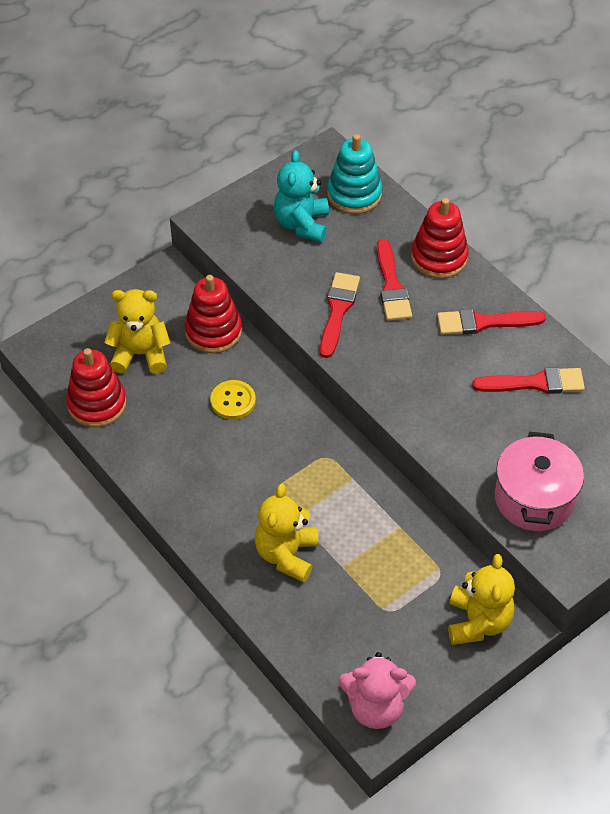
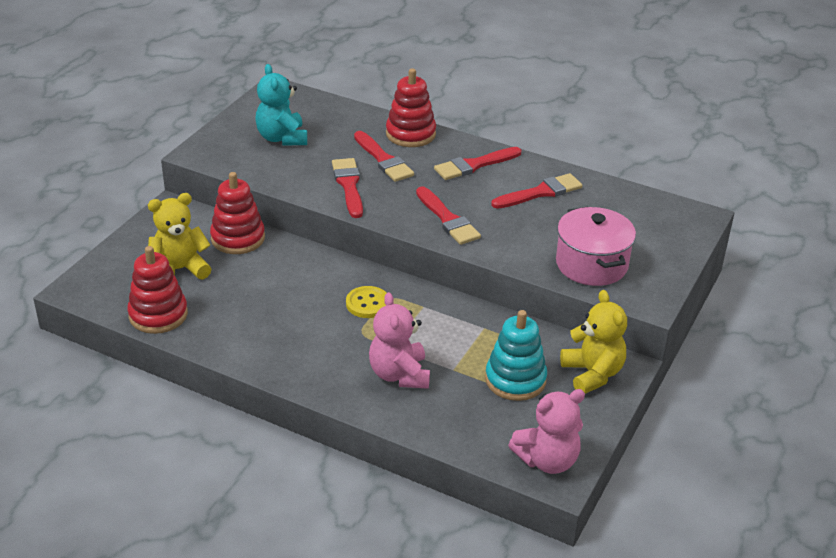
camera: 25 degrees left, 15 degrees down
(233, 401) = (284, 281): yellow button -> yellow button (367, 303)
(287, 554) = (399, 374): yellow teddy bear -> pink teddy bear
(354, 194) = (314, 111): turquoise stacking toy -> turquoise stacking toy (515, 380)
(416, 389) = (448, 219): none -> red brush

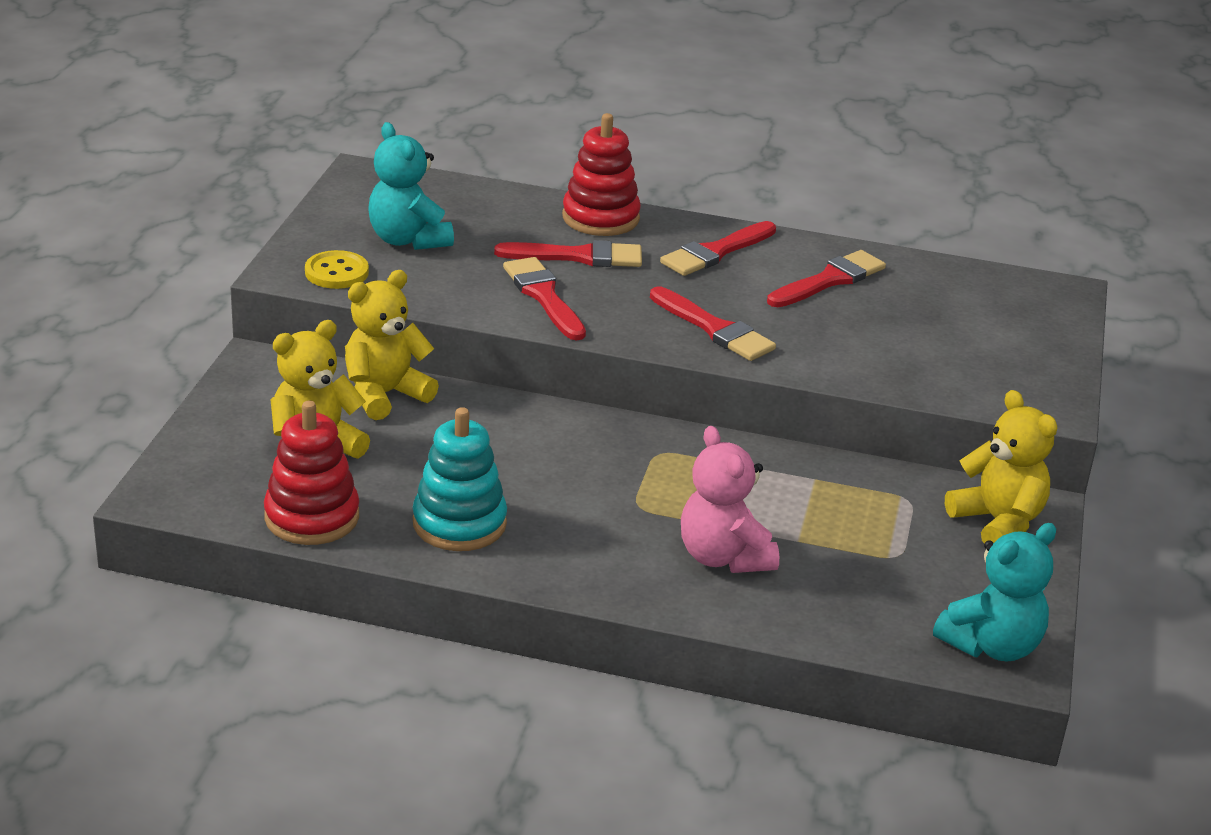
camera: 15 degrees left, 5 degrees down
(238, 238) = (385, 395): red stacking toy -> yellow teddy bear
(367, 303) = (628, 465): yellow button -> yellow button (336, 272)
(383, 160) = (578, 256): red brush -> red brush turned 45 degrees counterclockwise
(515, 380) = (894, 543): turquoise stacking toy -> turquoise stacking toy (459, 523)
(547, 460) = (991, 645): pink teddy bear -> turquoise teddy bear
(591, 264) = (949, 368): pink pot -> none

